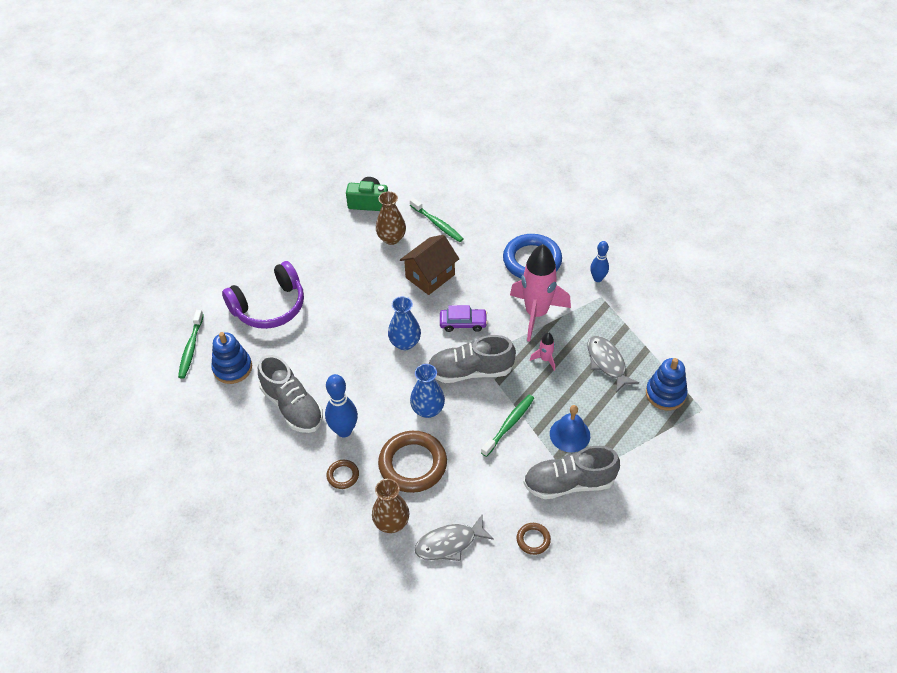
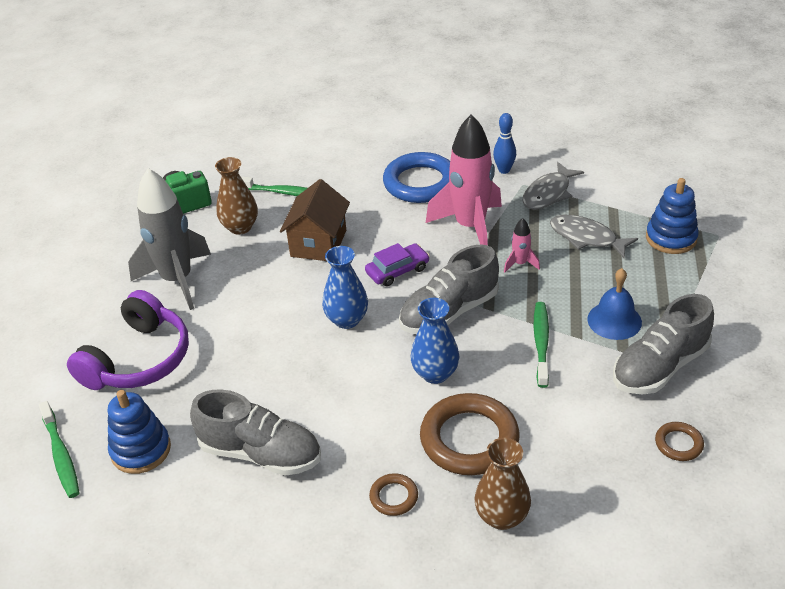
camera: 30 degrees left, 10 degrees down
(327, 260) = (177, 280): none -> grey rocket
(344, 430) = (352, 446): blue bowling pin -> none
(449, 543) = (590, 500): grey fish -> grey fish (548, 193)

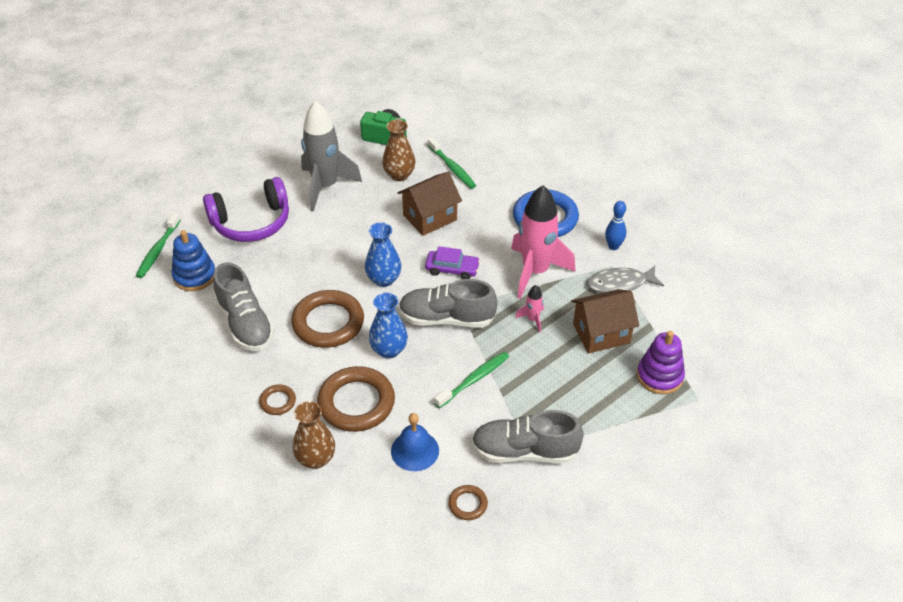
camera: 40 degrees right, 5 degrees up
(345, 392) = (328, 323): none -> brown ring
(586, 238) = (601, 333): grey fish -> brown house
(614, 320) = (539, 401): blue bell -> blue bell (415, 450)
(671, 238) = (659, 376): blue stacking toy -> purple stacking toy

